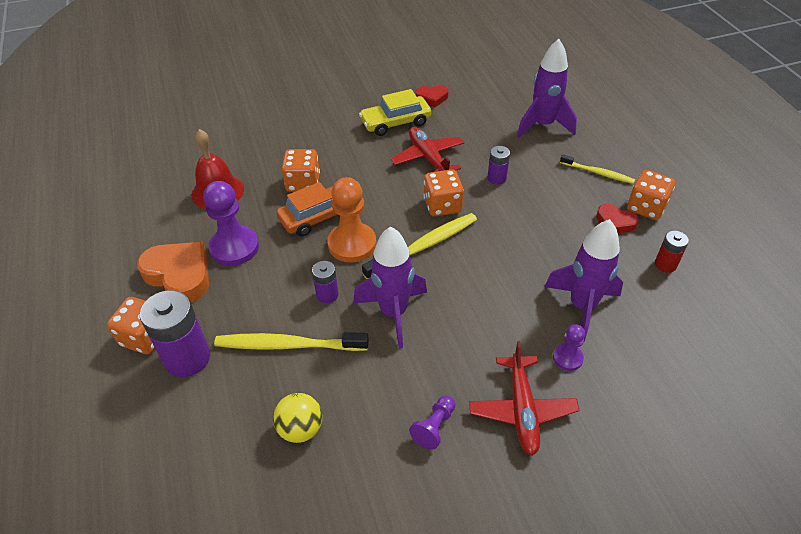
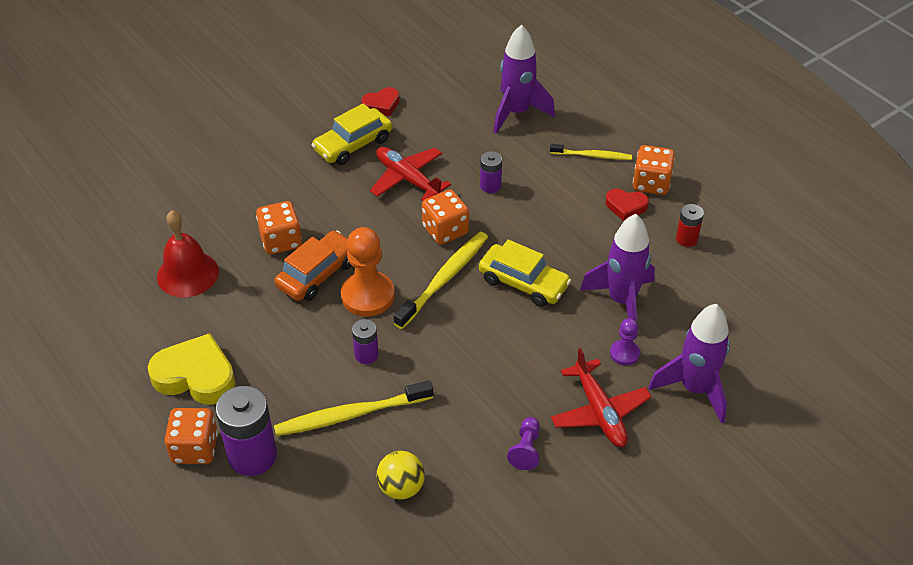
camera: 20 degrees left, 0 degrees up
(179, 275) = (196, 376): orange heart -> yellow heart
(234, 247) = (241, 331): purple pawn -> none
(393, 313) = (442, 355): purple rocket -> purple rocket (694, 389)
(494, 267) = (523, 283): none -> yellow car

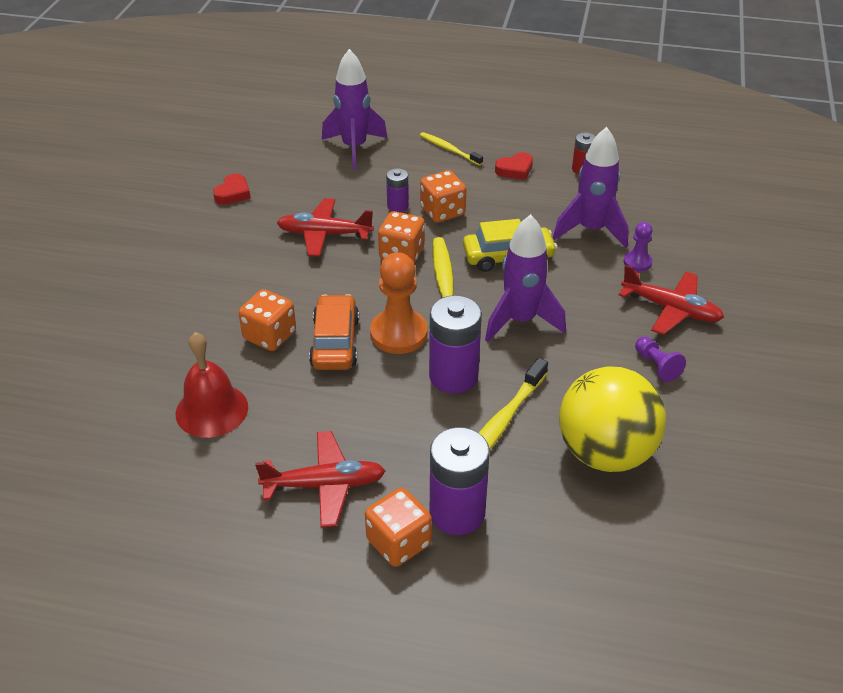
camera: 40 degrees left, 5 degrees down
(196, 376) = (325, 485): yellow heart -> red plane
(353, 145) = (244, 233): yellow car -> none
(366, 355) = (453, 376): purple battery -> purple battery, size x1.90
(401, 487) = (605, 453): yellow ball -> yellow ball, size x2.01
(593, 156) = (449, 149): yellow toothbrush -> yellow toothbrush turned 105 degrees counterclockwise
(651, 183) = (513, 147): orange dice -> orange dice (442, 212)
(694, 389) = (709, 257): purple rocket -> purple rocket (520, 321)

